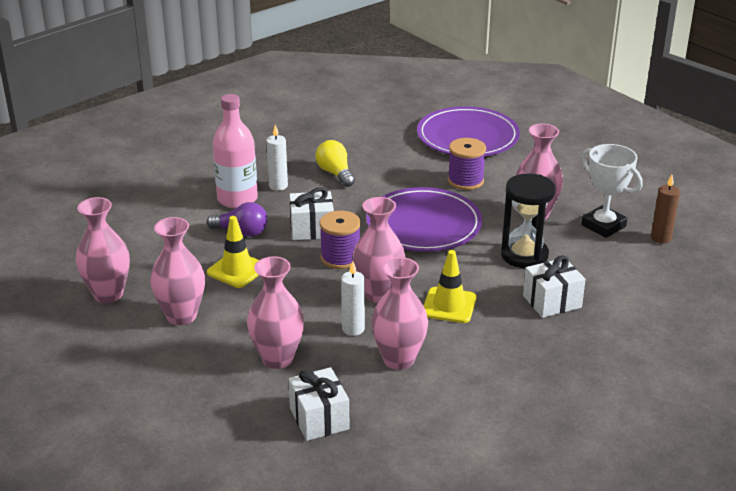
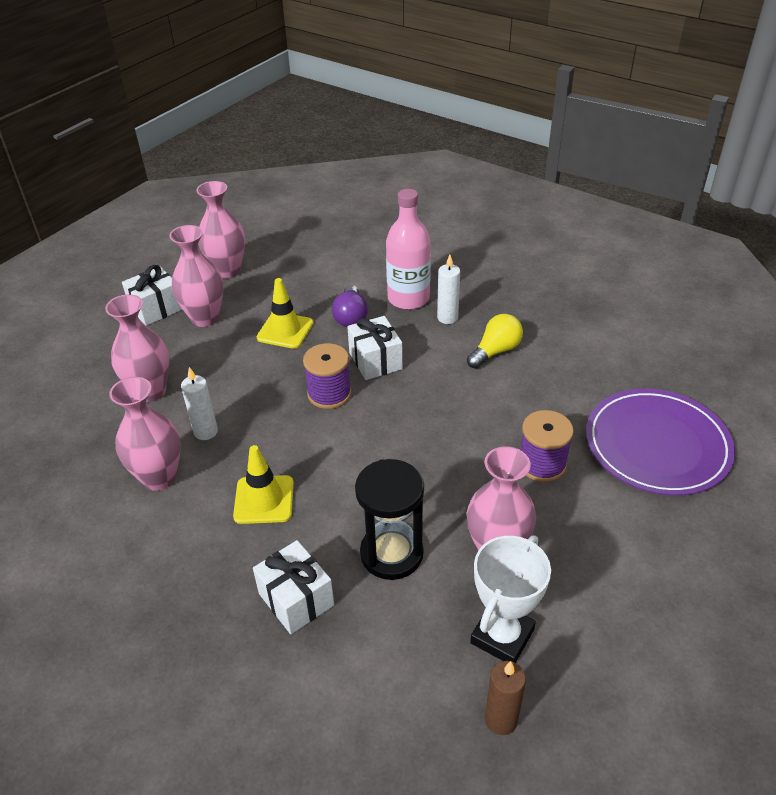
camera: 75 degrees right, 10 degrees up
(319, 418) = (63, 440): white gift -> white gift (156, 309)
(378, 294) = (271, 437): pink vase -> none
(424, 224) = (422, 445): purple plate -> none

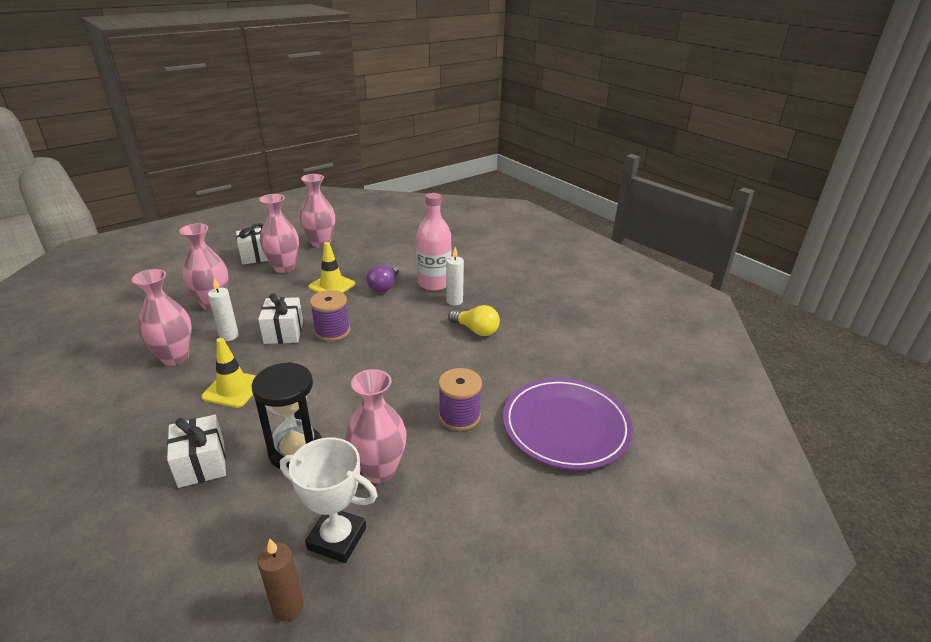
camera: 15 degrees right, 10 degrees down
(375, 361) = (381, 317): white gift -> white gift (283, 332)
(495, 351) = (476, 330): yellow light bulb -> yellow light bulb turned 60 degrees clockwise
(502, 636) = (337, 538): white trophy -> white trophy turned 60 degrees clockwise

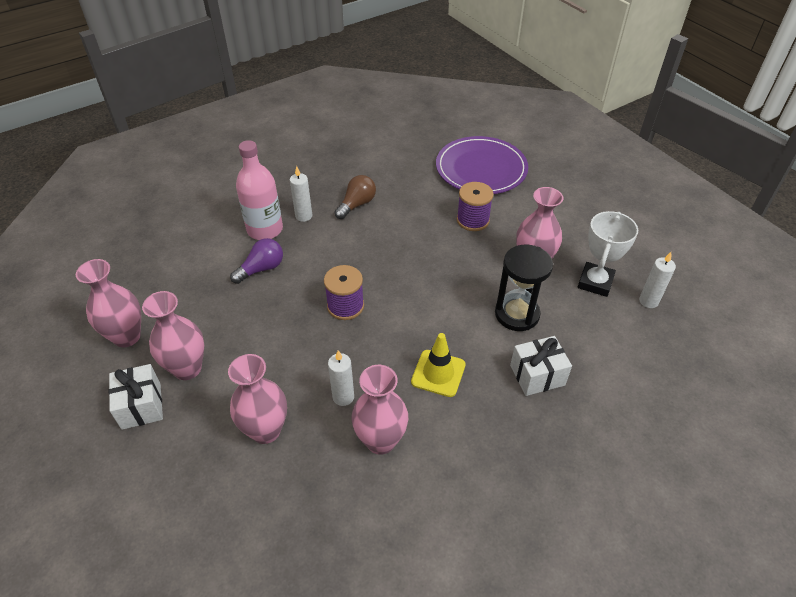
camera: 85 degrees left, 15 degrees up
(283, 332) = (342, 347): white gift -> none
(288, 607) = (648, 301): brown candle -> white candle
(332, 286) = (248, 314): yellow traffic cone -> none
(384, 286) = (261, 269): purple light bulb -> purple light bulb turned 60 degrees counterclockwise
(476, 330) = (357, 204): yellow light bulb -> brown light bulb

